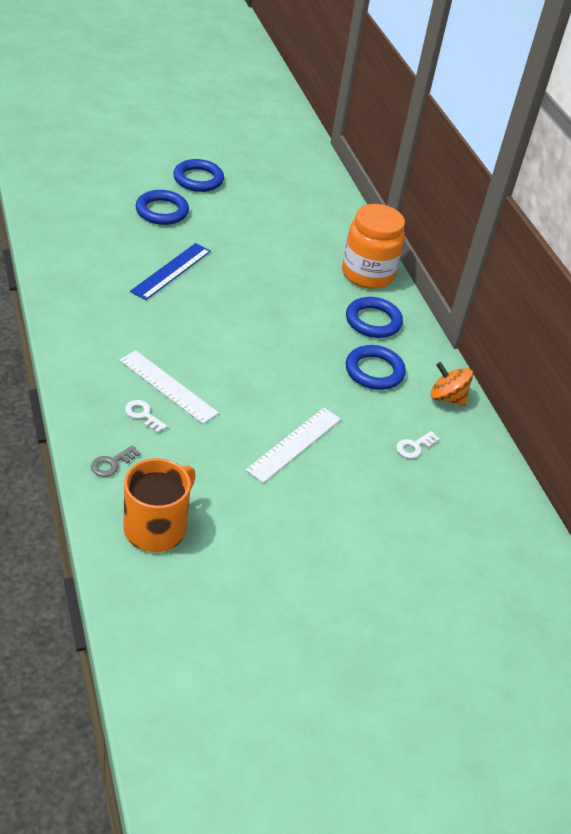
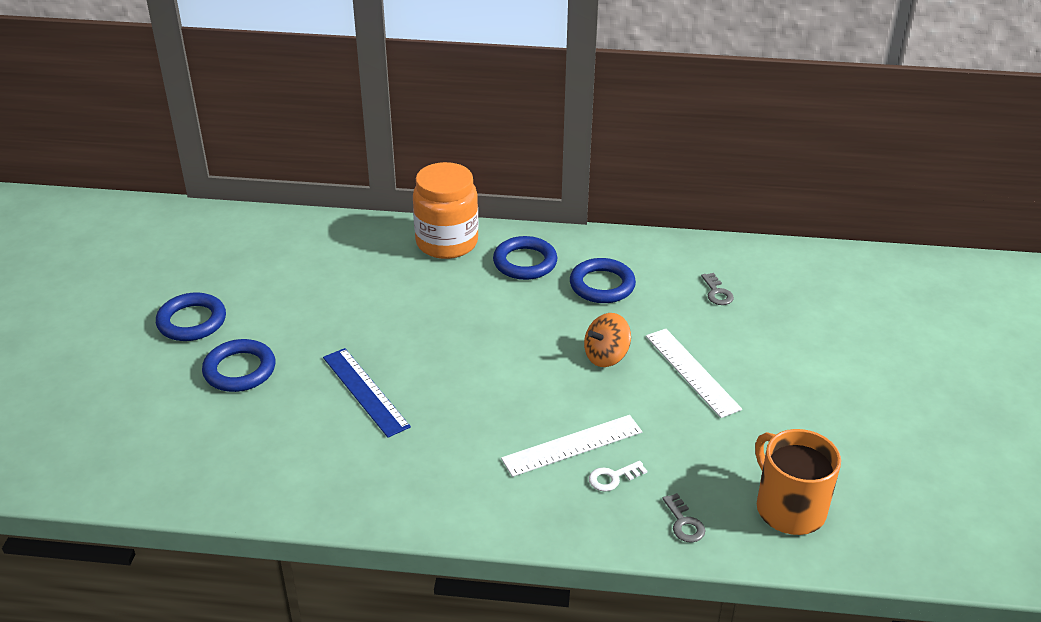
camera: 60 degrees left, 5 degrees down
(414, 447) = (717, 293): white key -> grey key
(447, 398) = (656, 251): orange spinning top -> orange spinning top (606, 356)

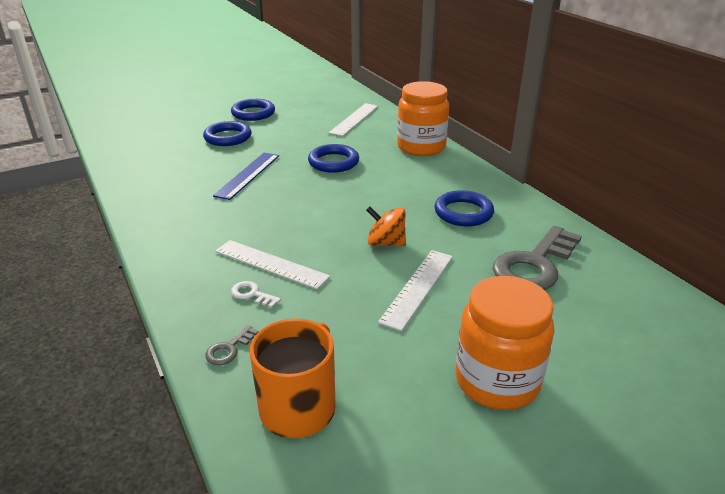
camera: 55 degrees right, 5 degrees down
(319, 252) = (354, 119): none -> white ruler
(525, 262) = (442, 177): blue ring -> blue ring (333, 162)
(717, 293) = (534, 265): grey key -> grey key, size x2.41
(835, 391) = (497, 381): none -> orange jar

